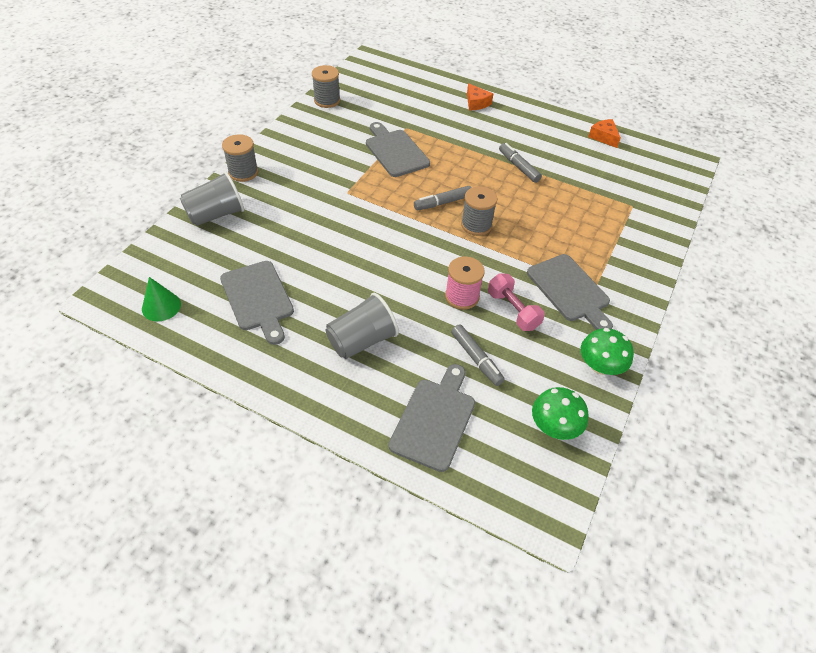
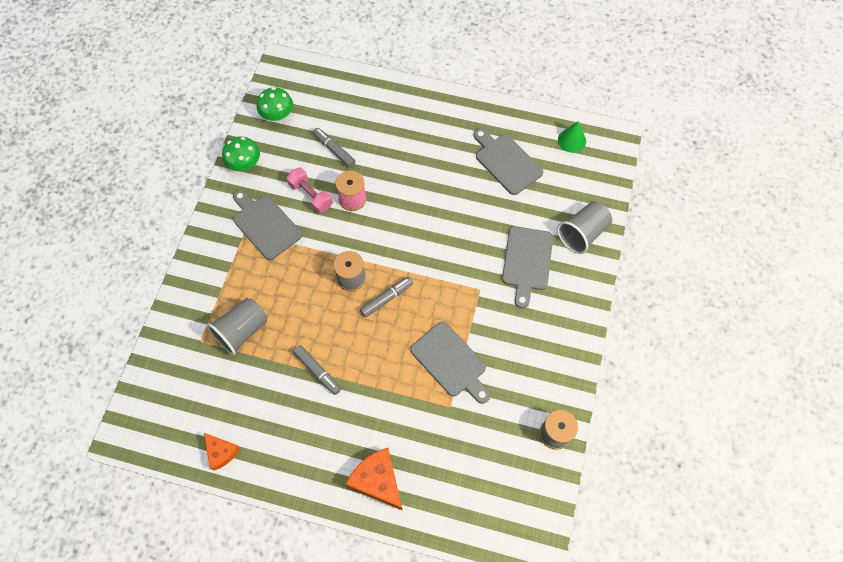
camera: 170 degrees right, 15 degrees up
(243, 172) = (586, 291): grey spool -> none
(362, 340) = (418, 146): grey cup -> grey cup (242, 331)
(434, 420) = (355, 103): grey cutting board -> grey cutting board (527, 262)
(476, 103) = (378, 480): orange cheese -> orange cheese, size x1.61

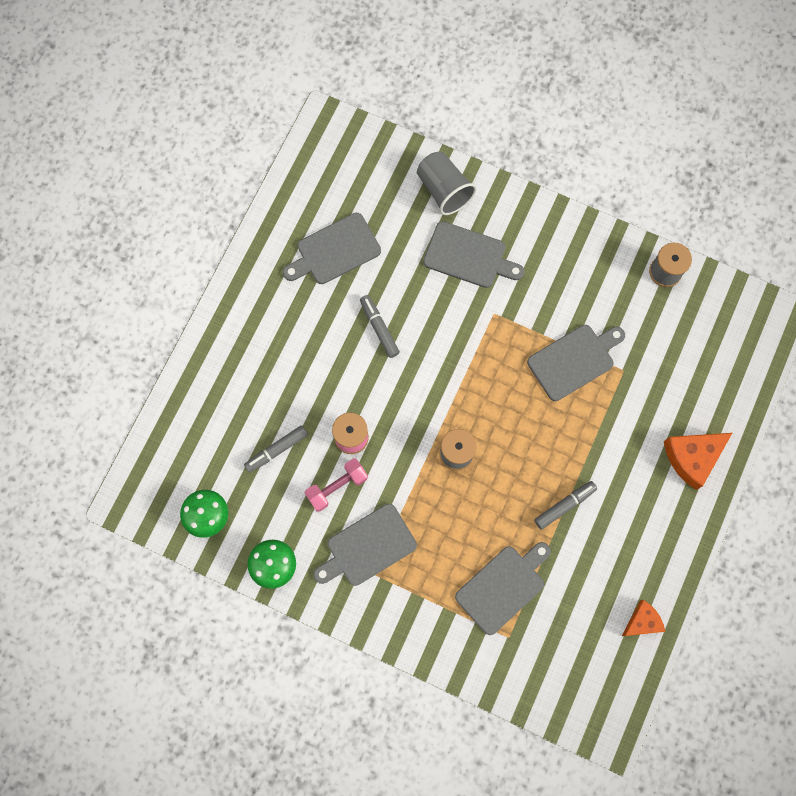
camera: 80 degrees left, 10 degrees up
(242, 331) = (503, 587): grey cup -> grey cutting board
(386, 298) = (489, 417): grey marker -> grey marker (379, 328)
(572, 140) = (320, 171): green cone -> none

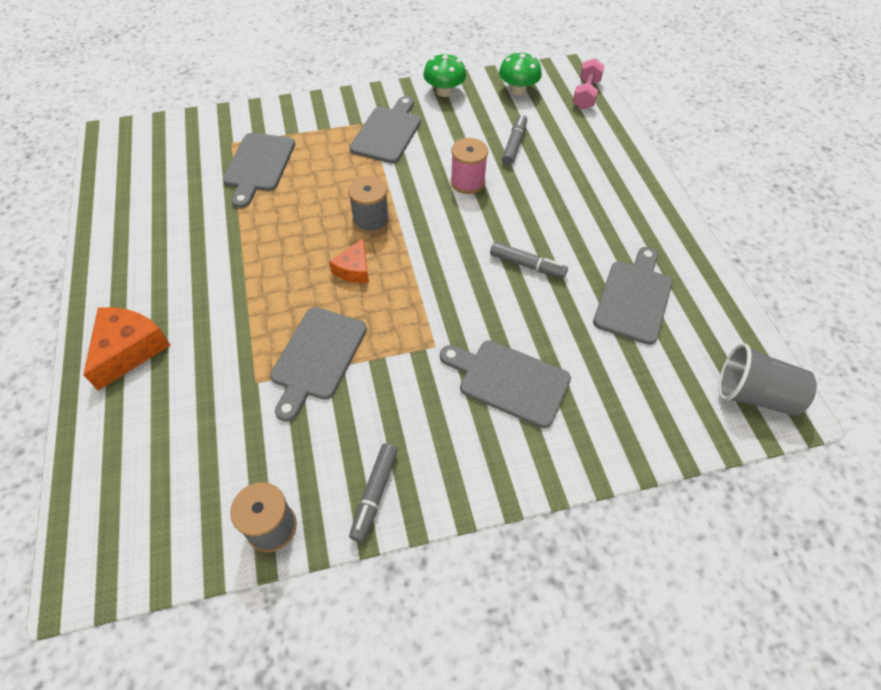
camera: 140 degrees right, 20 degrees down
(337, 487) = (446, 150): pink dumbbell -> pink dumbbell (586, 94)
(444, 190) = (601, 430): grey cup -> grey cup (754, 395)
(468, 256) = (509, 381): grey cutting board -> grey cutting board turned 45 degrees clockwise
(564, 505) = (242, 240): grey marker -> grey marker (374, 494)
(642, 621) = (117, 206): orange cheese -> orange cheese (354, 269)

